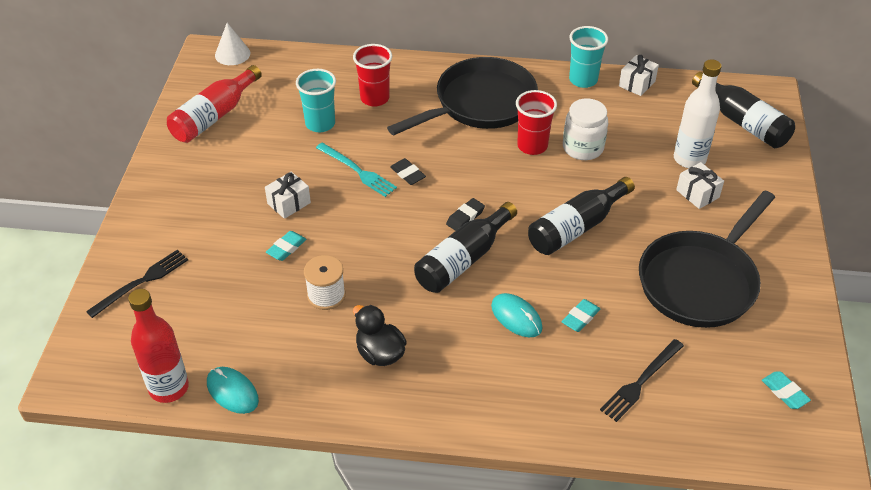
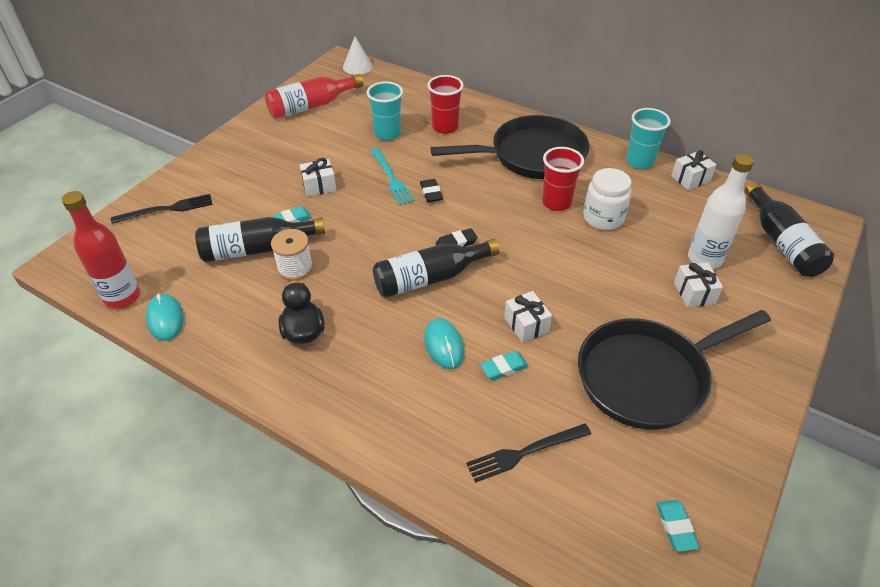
camera: 25 degrees right, 0 degrees up
(576, 227) = (553, 285): black bottle -> black bottle (257, 249)
(576, 272) = (526, 325): none -> white gift

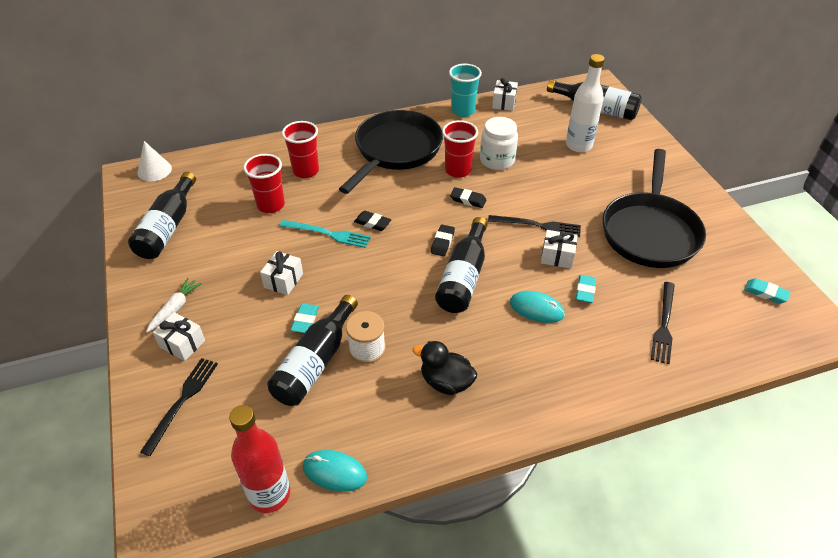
camera: 50 degrees left, 0 degrees up
(242, 156) = (175, 308): none -> white carrot
(311, 106) = (168, 227): red bottle -> black bottle
(387, 134) = (271, 205): turquoise cup -> red cup
(527, 229) = (468, 200): none -> black eraser
(551, 290) = (537, 226): none -> black fork
(694, 293) = (602, 168): white gift -> white gift (182, 344)

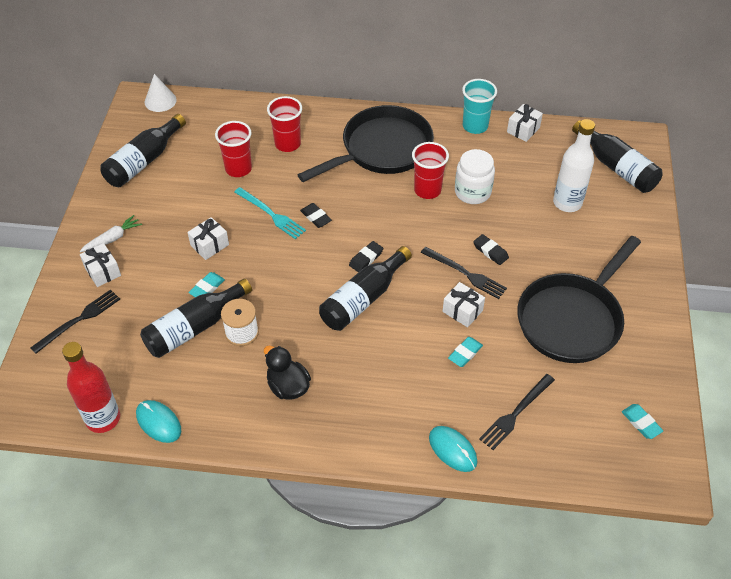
camera: 25 degrees right, 5 degrees up
(468, 200) = (417, 224): black eraser -> black eraser (490, 251)
(536, 309) = (408, 353): turquoise mouse -> turquoise mouse (452, 450)

